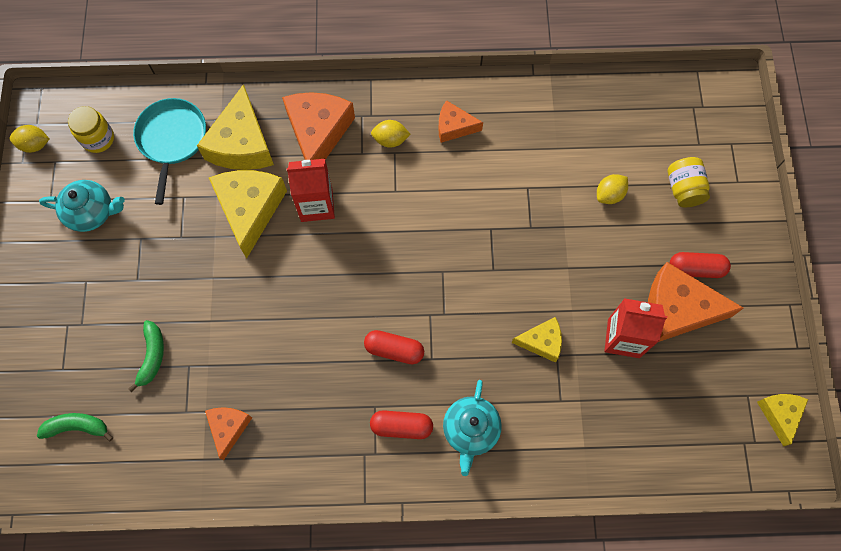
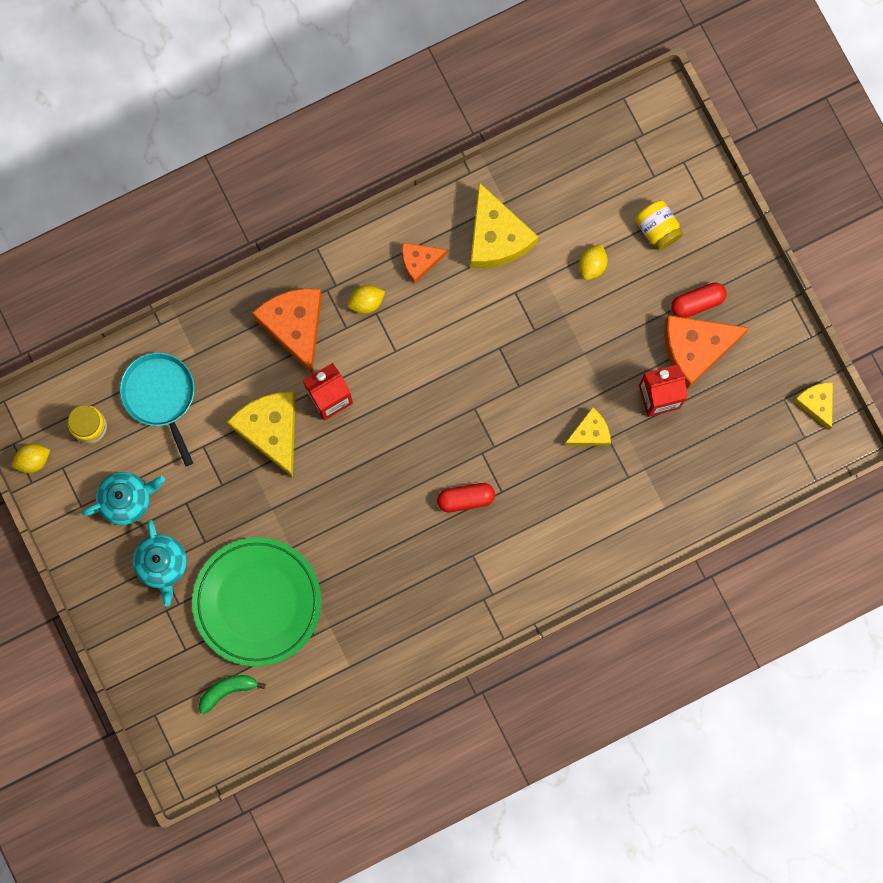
camera: 25 degrees left, 10 degrees up
(152, 356) = (257, 602): green banana -> green plate
(229, 428) = (357, 631): orange cheese -> none
(242, 144) = (229, 370): yellow cheese -> yellow cheese (496, 237)
(401, 426) = (503, 561): red capsule -> none
(470, 430) = (563, 537): turquoise teapot -> turquoise teapot (162, 564)

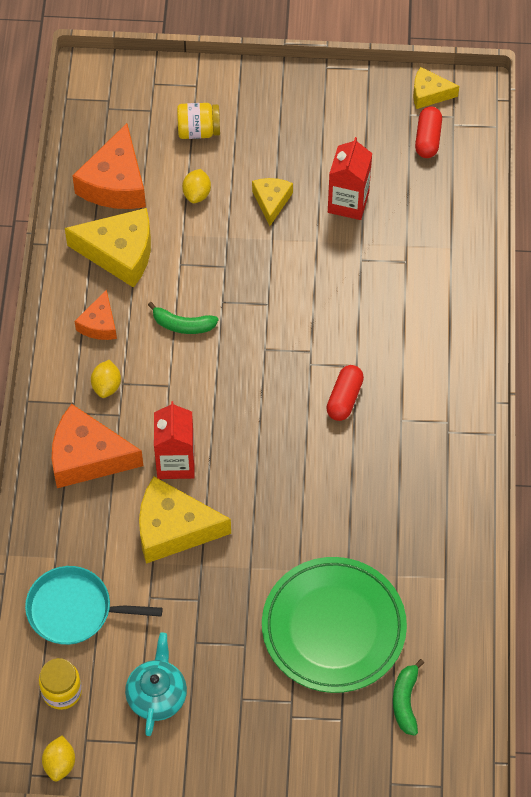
camera: 60 degrees left, 20 degrees down
(162, 564) = (243, 696): turquoise teapot -> none
(458, 329) = (182, 325): none -> green banana
(590, 432) = (346, 270): yellow cheese -> yellow cheese (271, 201)
(592, 265) = (197, 194): yellow lemon -> yellow lemon turned 45 degrees clockwise
(695, 349) = (323, 155): orange cheese -> orange cheese (115, 183)
(697, 302) = (283, 134): red capsule -> red capsule (428, 139)

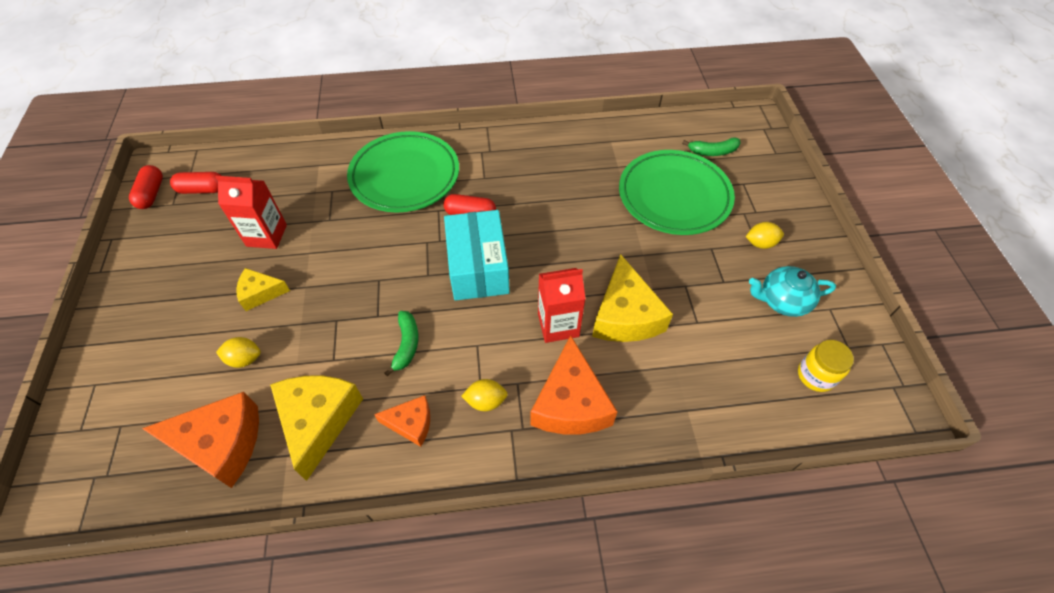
camera: 100 degrees left, 5 degrees down
(60, 764) = (880, 363): yellow lemon -> yellow lemon (760, 243)
(74, 610) = (733, 381): turquoise pan -> none
(198, 131) = (159, 371): yellow jar -> none
(265, 397) = (478, 267): none -> turquoise box
(417, 336) = (405, 176): none -> green plate
(429, 94) = (151, 194): yellow cheese -> red capsule

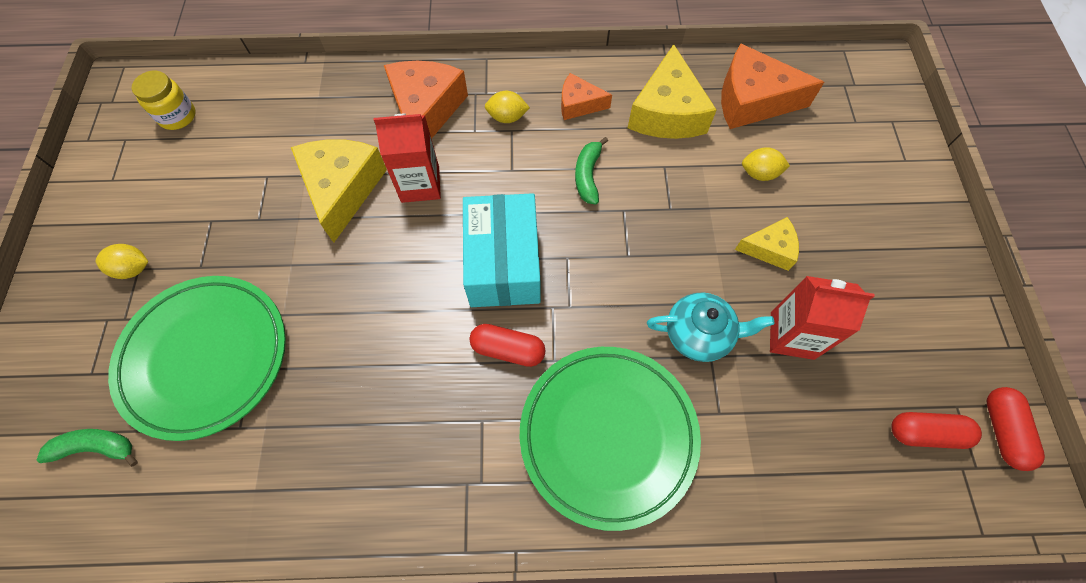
camera: 175 degrees left, 10 degrees up
(782, 301) = (158, 192): turquoise teapot -> turquoise teapot (699, 334)

